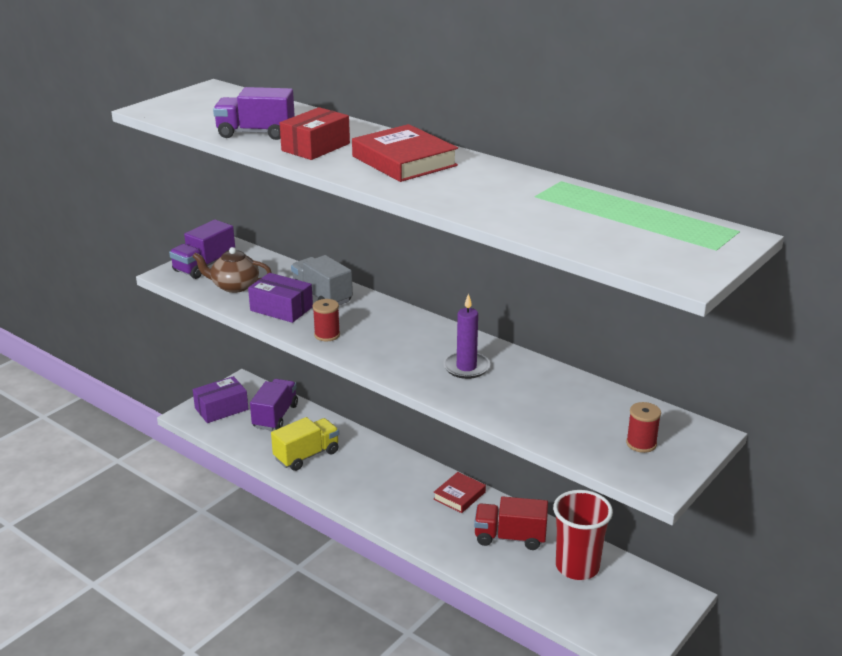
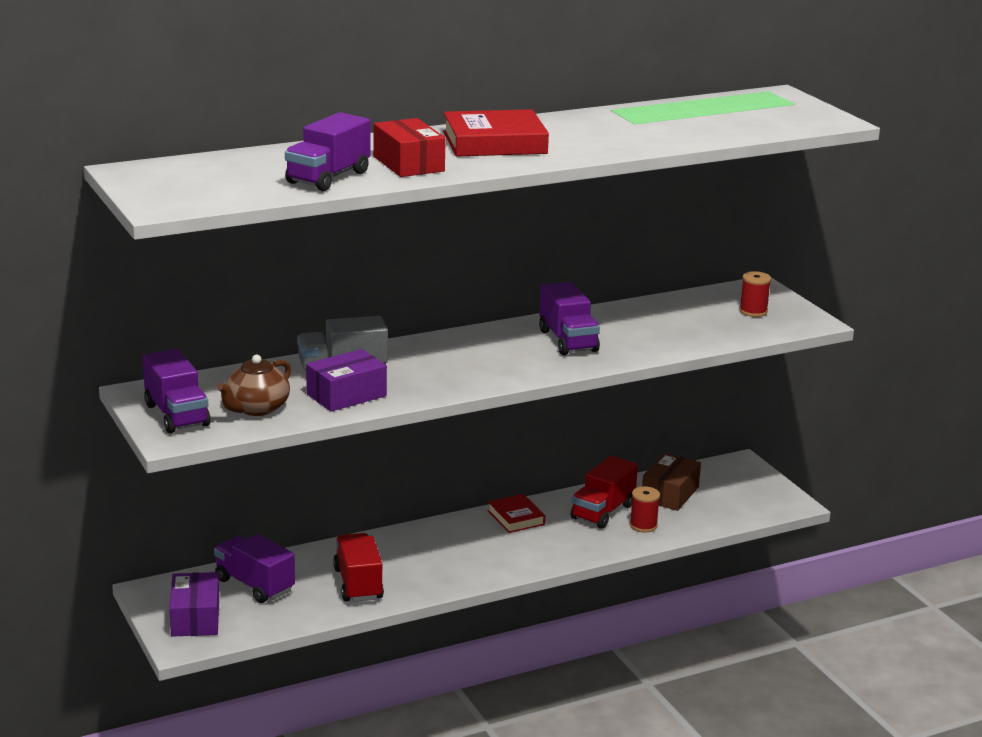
camera: 65 degrees left, 5 degrees down
(306, 455) = (358, 584): yellow truck -> red truck
(327, 335) = (434, 385): red spool -> red spool (643, 525)
(466, 367) = (568, 341): purple candle -> purple truck
(577, 567) = (670, 494): red cup -> brown box

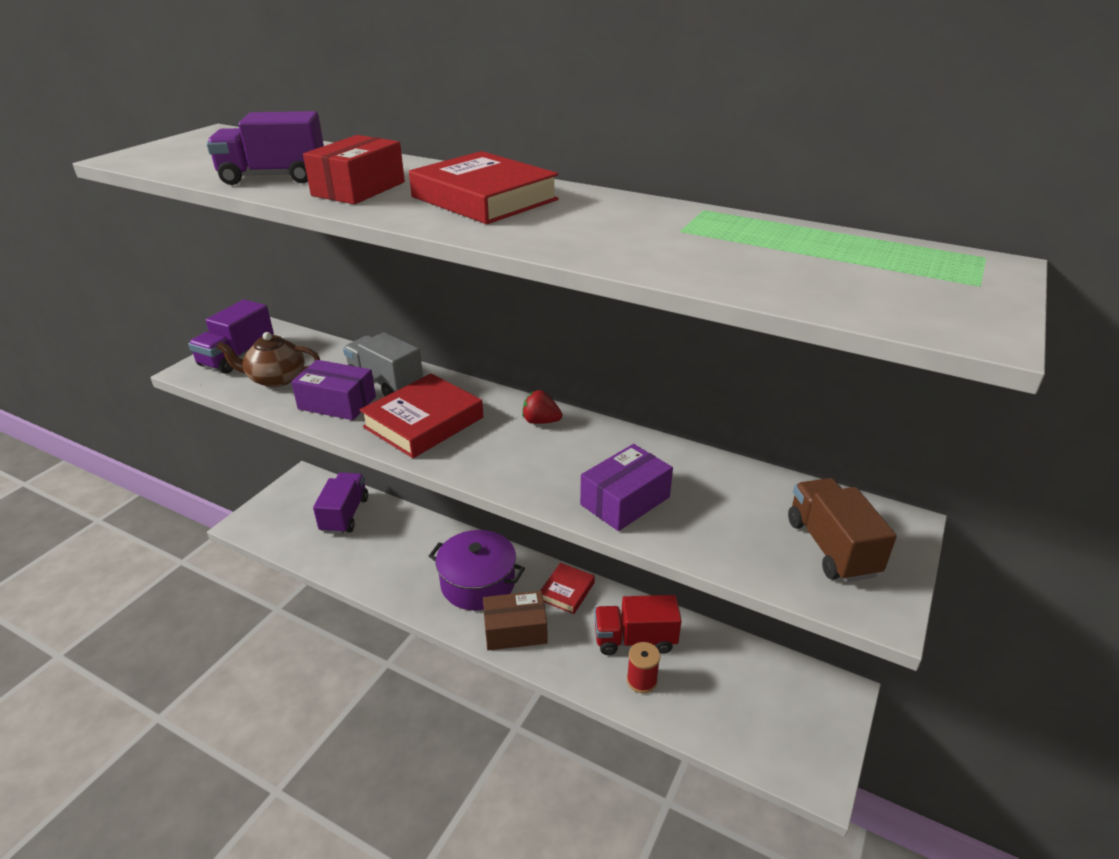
camera: 55 degrees right, 10 degrees up
(195, 618) = (282, 512): purple box -> purple box (625, 501)
(358, 584) = (386, 561): red truck -> none
(433, 373) = (423, 422): none -> red book
(451, 551) = (478, 583): none -> purple pot
(498, 336) = (540, 421): none -> red strawberry
(568, 341) = (580, 460): purple truck -> none
(670, 494) = (719, 669): brown box -> brown box (515, 630)
(753, 311) = (831, 547): red spool -> brown truck

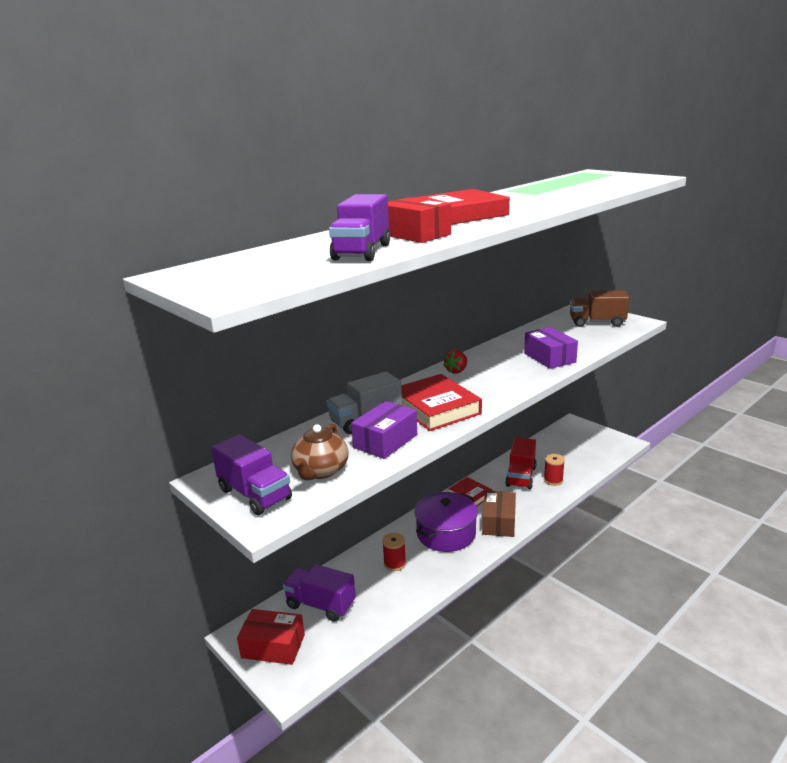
camera: 70 degrees left, 10 degrees down
(290, 501) = (273, 646): none -> red box
(414, 551) = (394, 563): none -> red spool

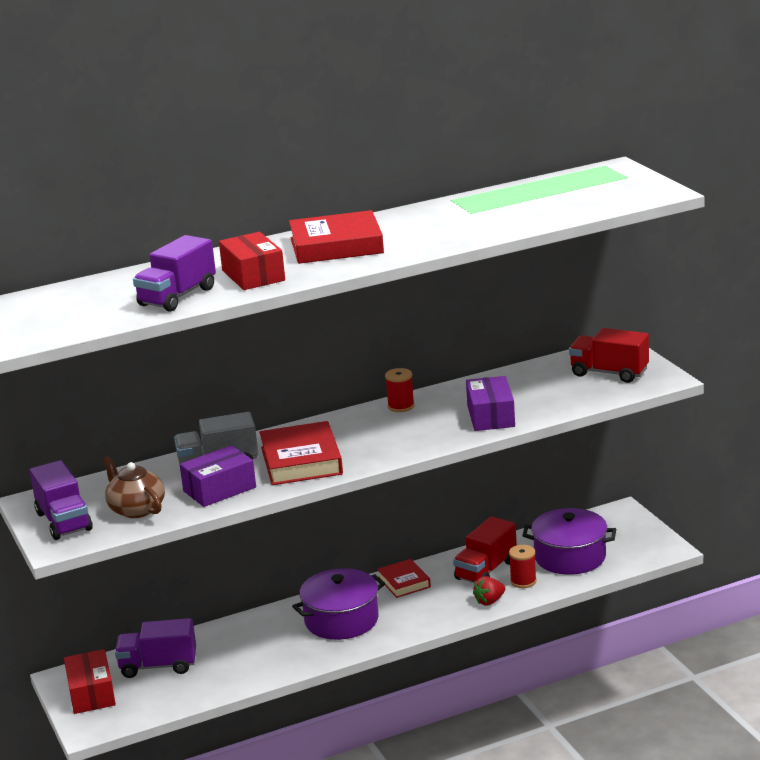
camera: 20 degrees right, 0 degrees up
(273, 646) = (91, 693): red box -> red box turned 45 degrees clockwise
(320, 471) = (136, 509): brown teapot -> brown teapot turned 105 degrees clockwise
(320, 605) = (158, 666): purple truck -> purple truck turned 45 degrees counterclockwise
(394, 563) = (261, 641): red spool -> red spool (401, 406)
(456, 371) = (366, 419): red strawberry -> red strawberry (489, 601)
(499, 522) = (413, 618): brown box -> none
(568, 458) = (570, 557): none -> purple pot
(597, 322) = (609, 373): brown truck -> red truck

